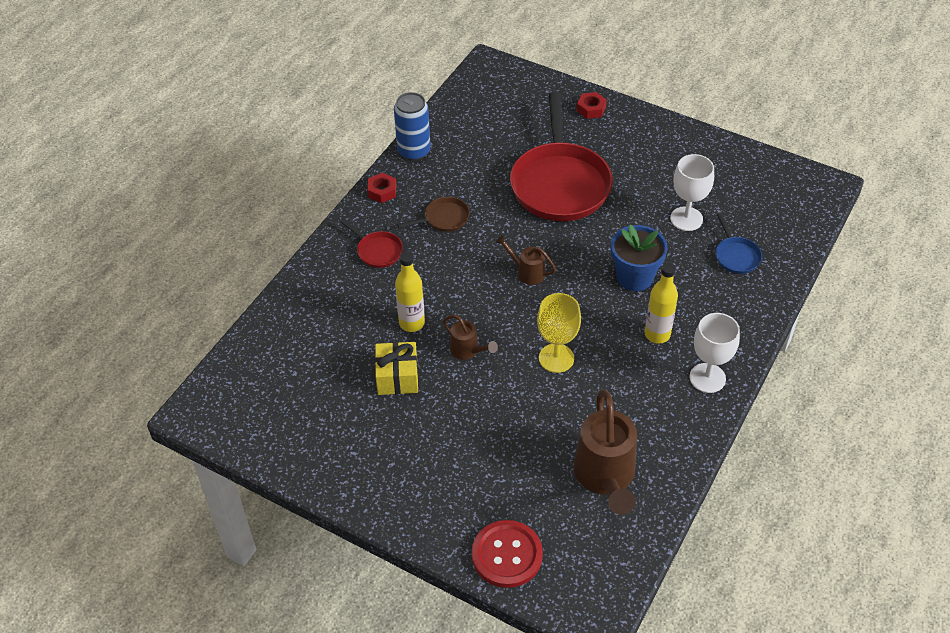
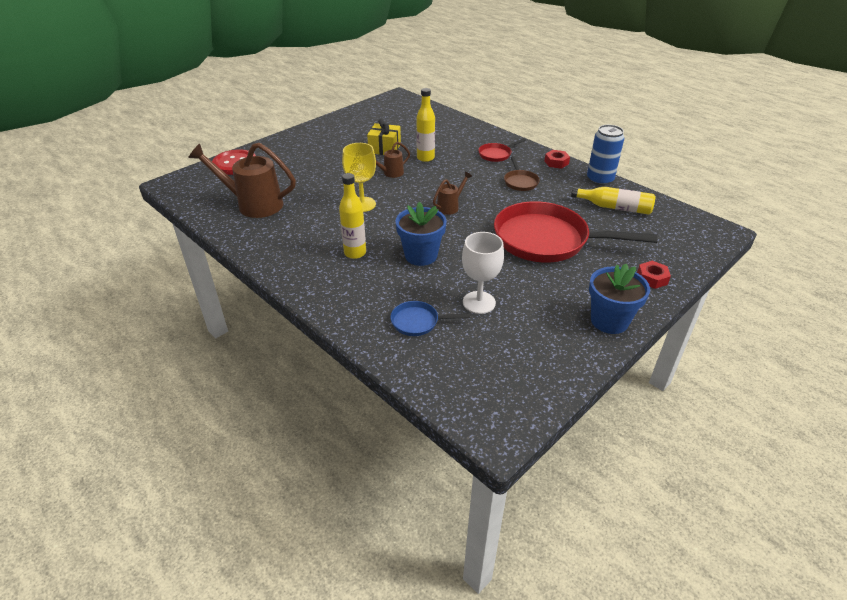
camera: 105 degrees right, 10 degrees down
(473, 137) = (614, 207): none -> yellow bottle
(666, 133) = (609, 321): none -> blue flower pot
(707, 378) = (297, 267): white goblet -> none

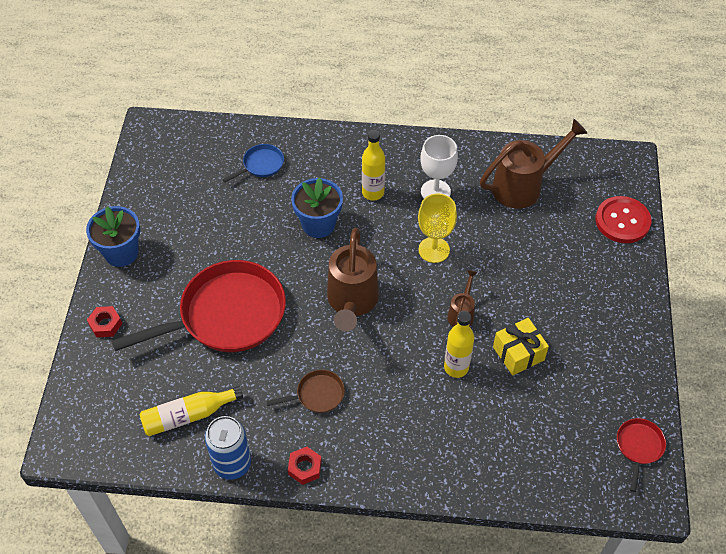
camera: 140 degrees right, 15 degrees up
(450, 207) = (352, 302): brown watering can -> brown watering can, size x1.99
(479, 302) = (232, 208): white goblet -> white goblet (435, 191)
(496, 154) = (386, 434): red pan -> red pan (639, 447)
(520, 182) = (317, 395): brown pan -> brown pan turned 120 degrees clockwise

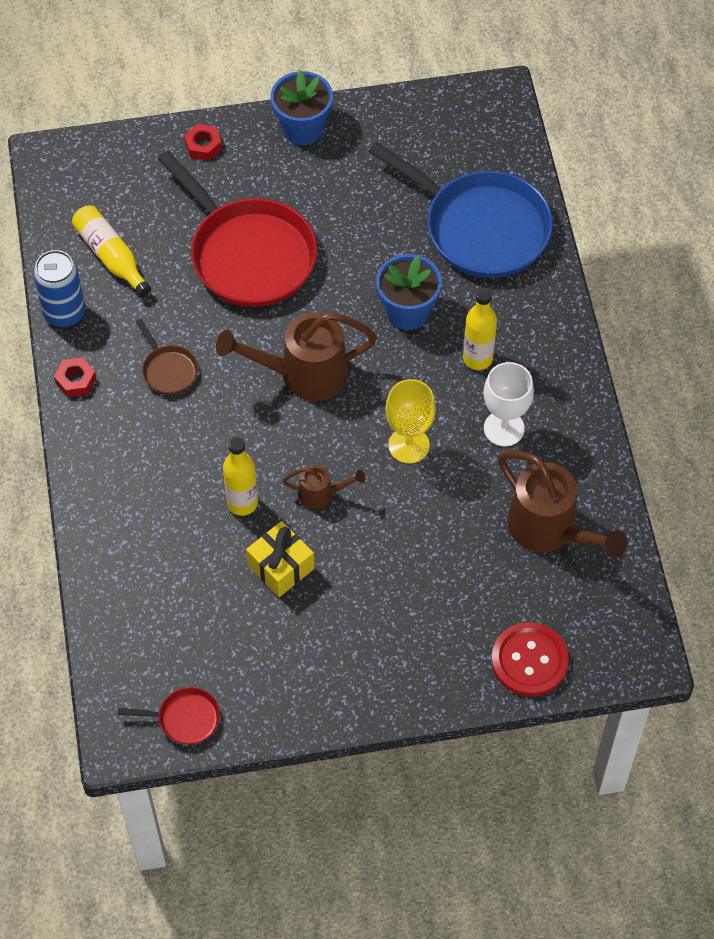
camera: 75 degrees right, 5 degrees up
(261, 165) = (480, 227): blue pan -> blue pan, size x2.32

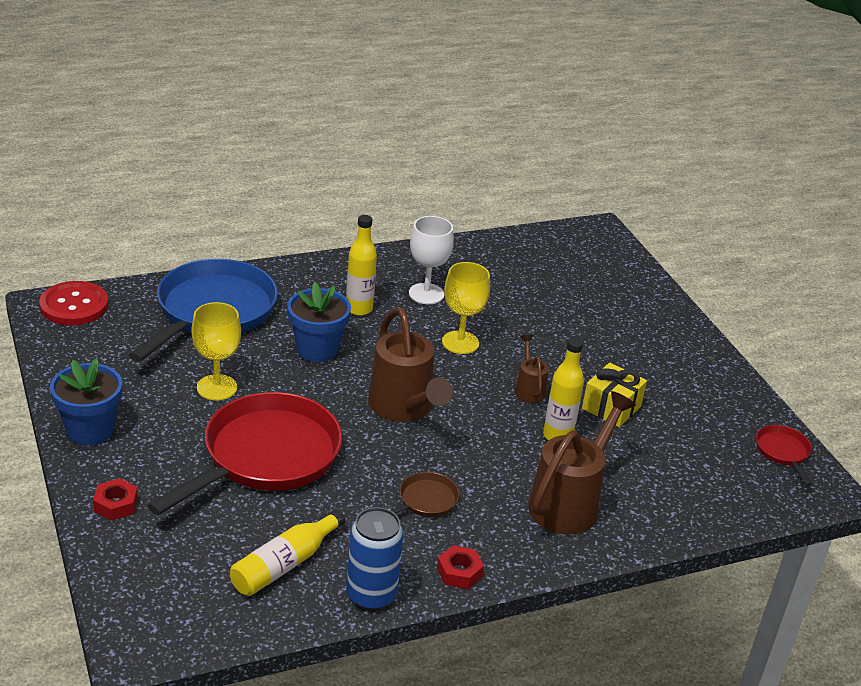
camera: 105 degrees left, 25 degrees down
(353, 224) = (217, 387): none -> yellow goblet
(529, 660) = (629, 278): red button -> red button (74, 305)
(549, 530) = (513, 270): brown watering can -> brown watering can (569, 503)

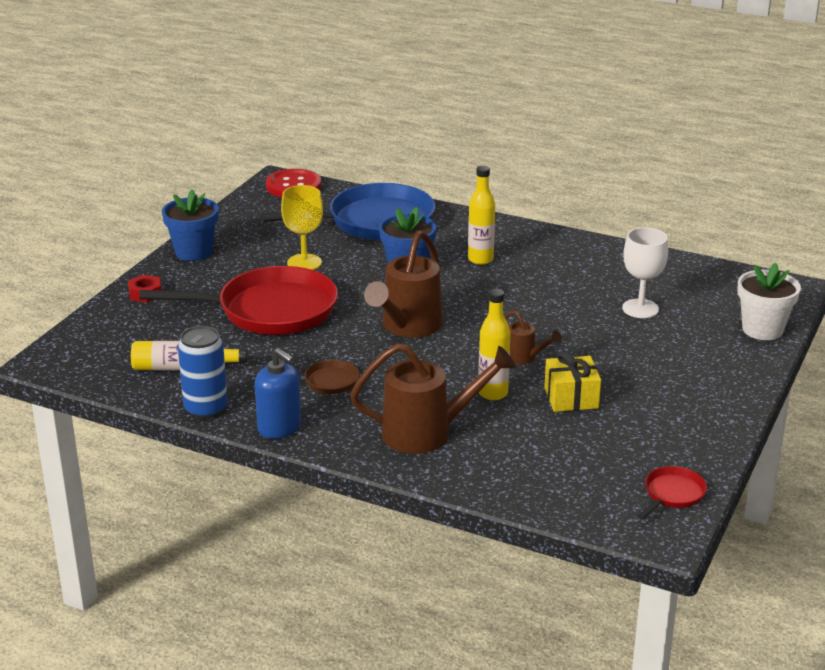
camera: 50 degrees right, 5 degrees down
(426, 294) = (550, 270): white goblet -> white goblet (640, 309)
(459, 572) = (279, 427): red nut -> blue soap dispenser
(460, 342) = (522, 309): yellow goblet -> none
(529, 389) = (524, 357): brown watering can -> brown watering can turned 90 degrees clockwise
(634, 277) = (762, 329): none -> white flower pot

